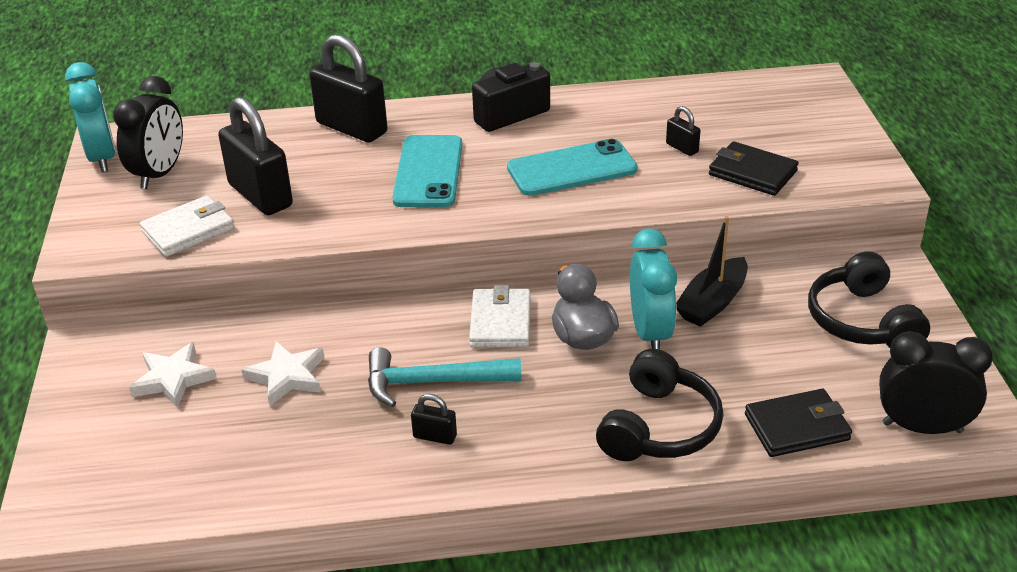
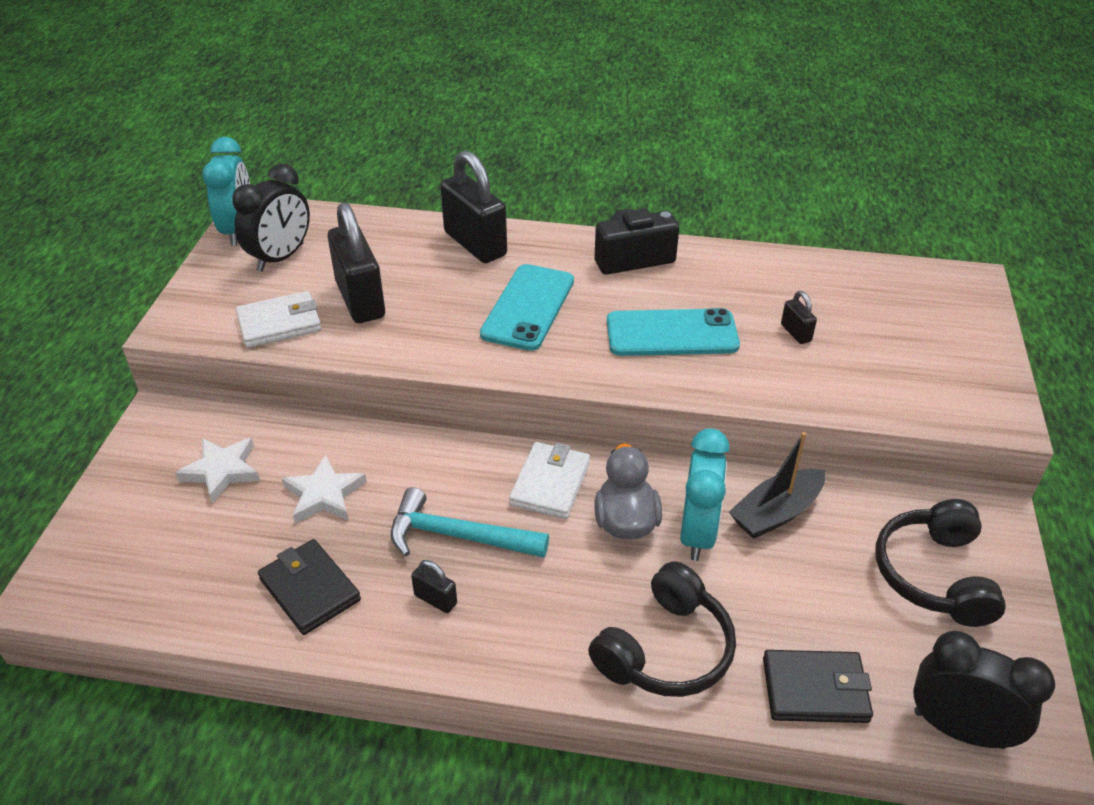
camera: 15 degrees right, 5 degrees up
(752, 173) = (861, 378): black wallet -> black wallet (310, 589)

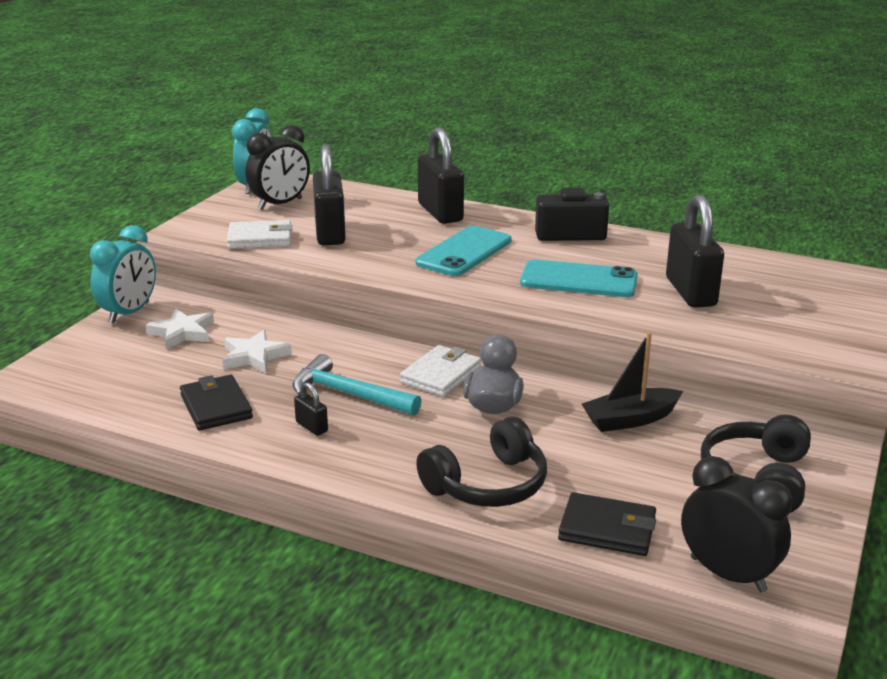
camera: 15 degrees right, 15 degrees down
(697, 533) = (553, 421): turquoise clock -> turquoise clock (129, 313)
(795, 333) = (690, 292): black padlock -> black padlock, size x2.25

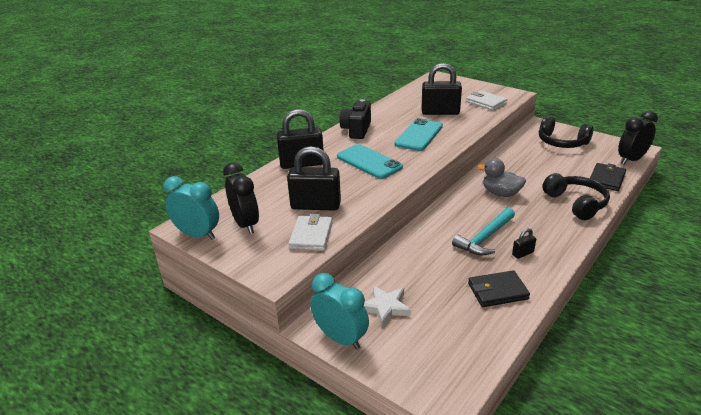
camera: 75 degrees left, 5 degrees up
(254, 356) = (430, 273): white star -> none
(441, 375) = (466, 205): white wallet -> white wallet (486, 102)
(630, 419) = (515, 161): black boat -> none

